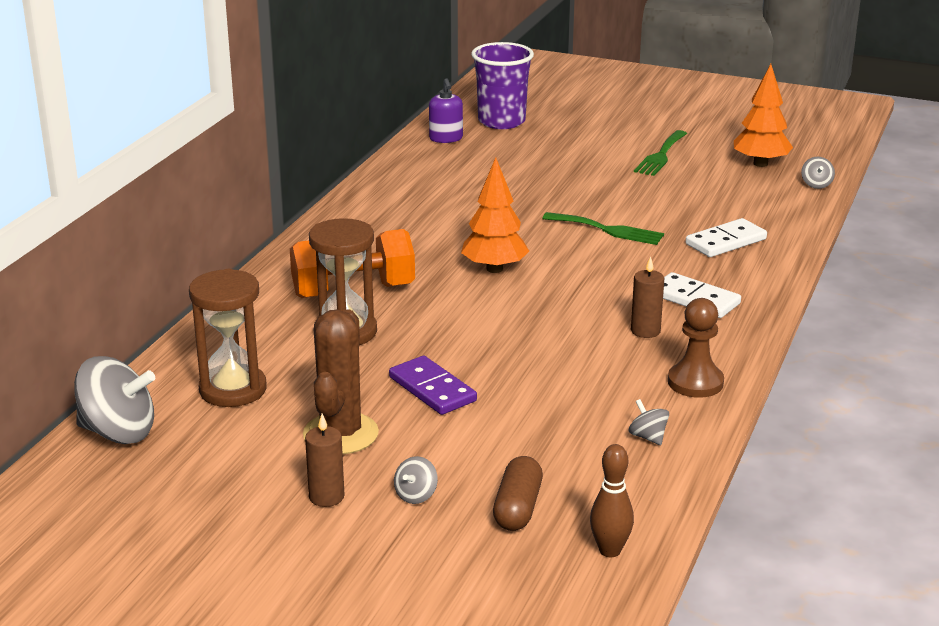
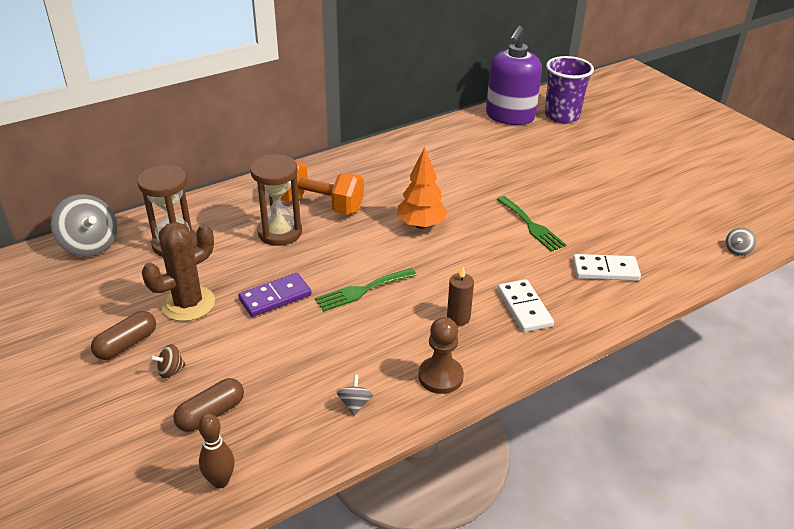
camera: 35 degrees right, 10 degrees up
(326, 497) = (126, 344): brown candle -> brown capsule
(416, 495) = (170, 370): grey spinning top -> brown spinning top
(432, 389) = (275, 297): purple domino -> purple domino turned 60 degrees clockwise
(446, 138) = (510, 116): purple soap dispenser -> purple soap dispenser, size x2.04
(661, 155) = (642, 181): green fork -> green fork (362, 290)
(760, 164) = (712, 215): orange tree -> none

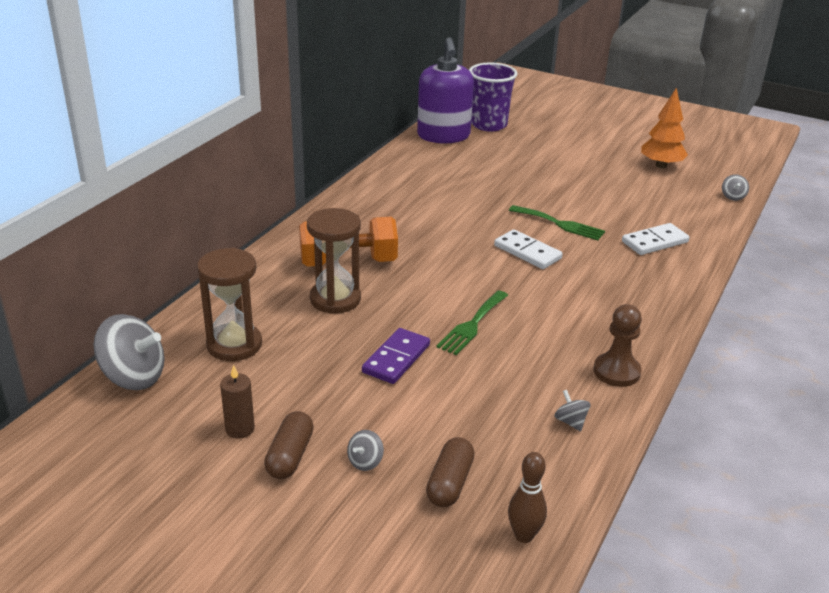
camera: 30 degrees left, 5 degrees down
(170, 370) = (365, 462): brown spinning top -> grey spinning top
(188, 304) = (313, 395): brown cactus -> none
(421, 225) = (464, 252): orange tree -> orange tree (661, 166)
(458, 317) = (580, 319): brown candle -> brown candle (240, 429)
(524, 308) = (624, 292): white domino -> white domino (527, 252)

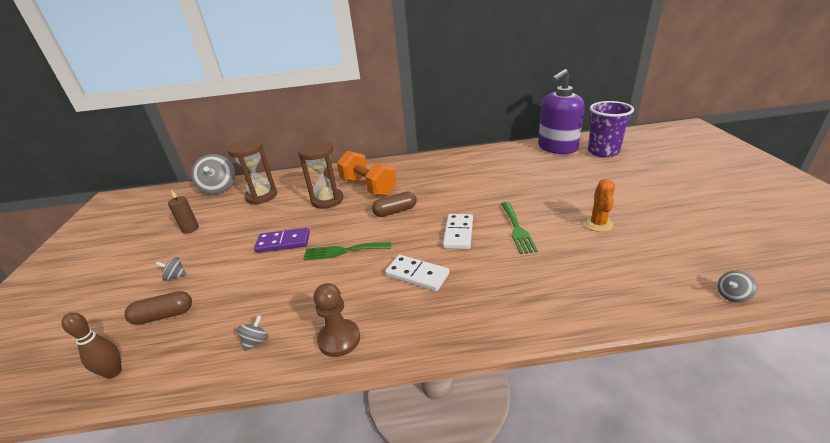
camera: 60 degrees right, 0 degrees up
(290, 456) = (172, 252): brown capsule -> brown capsule (395, 211)
(599, 190) = (598, 224): none -> orange cactus
(655, 242) = (562, 282): white domino -> white domino (417, 275)
(661, 166) = (700, 234): orange tree -> none

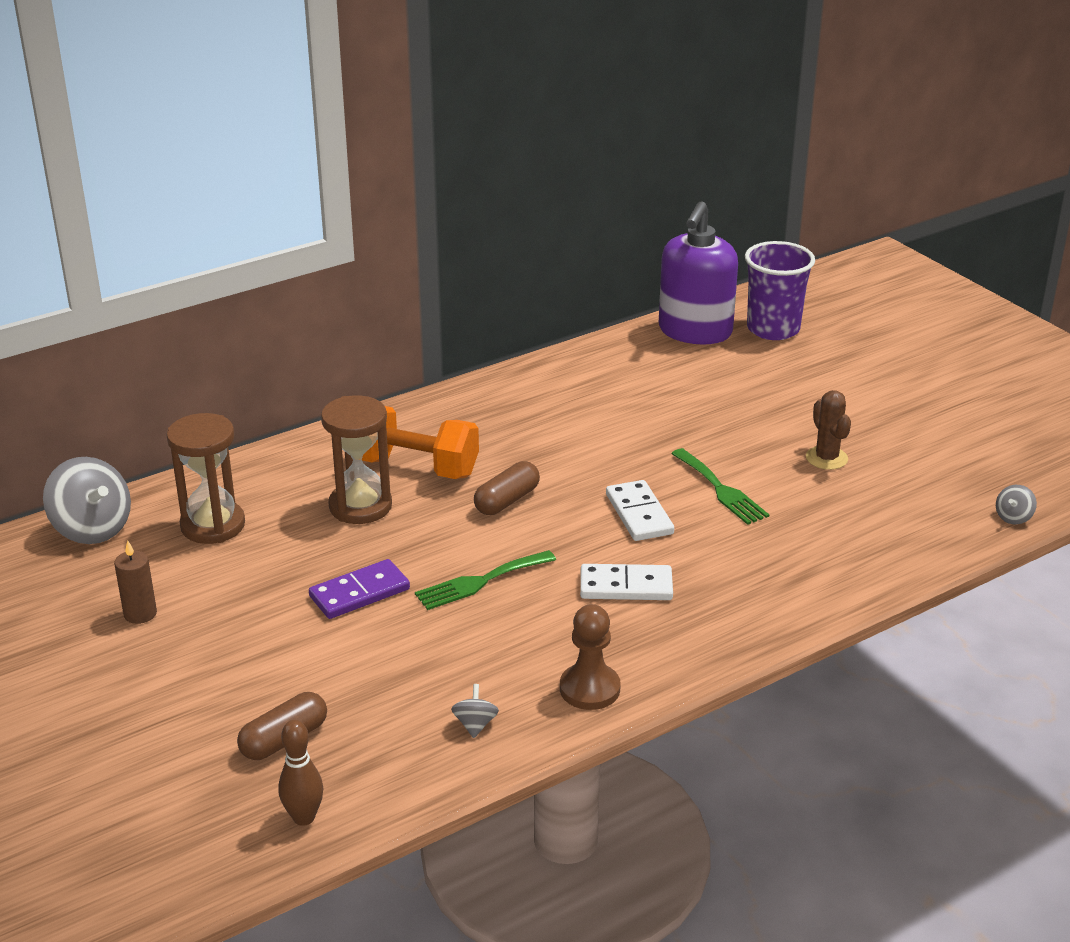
camera: 30 degrees left, 0 degrees up
(175, 276) = (224, 688): grey spinning top -> none
(598, 224) = (826, 458): orange cactus -> brown cactus

